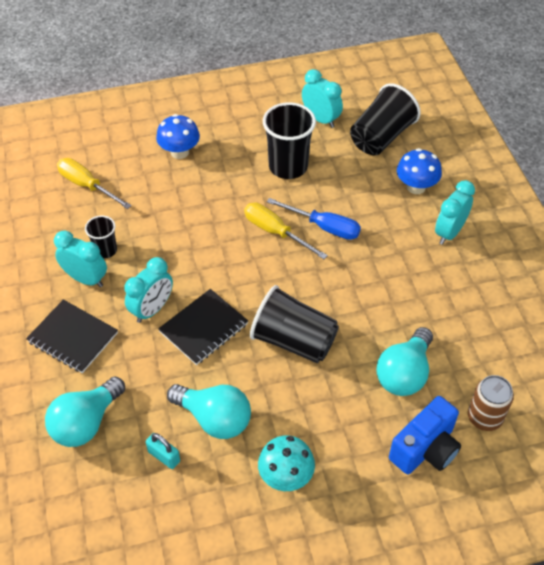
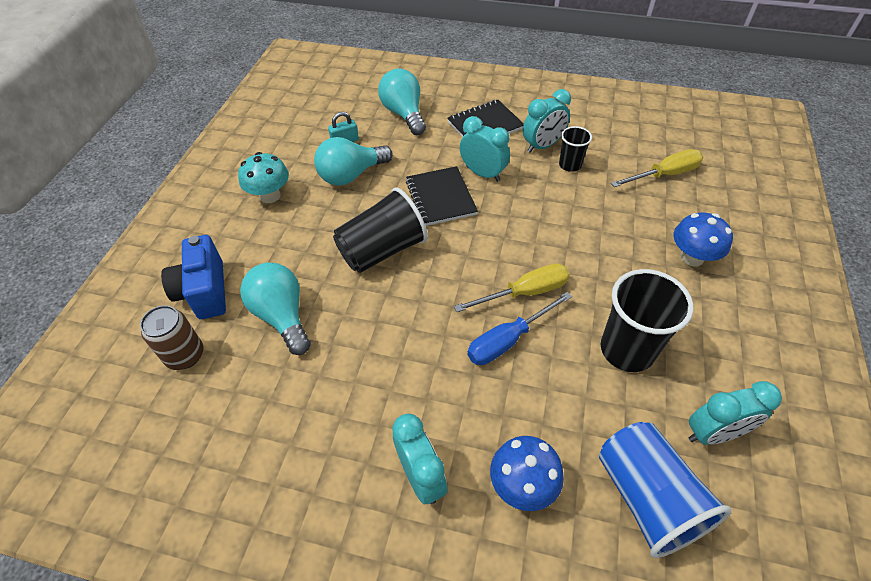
camera: 120 degrees right, 0 degrees up
(152, 309) = (483, 173): turquoise clock -> turquoise clock turned 150 degrees clockwise
(381, 137) = (646, 498): black cup -> blue cup

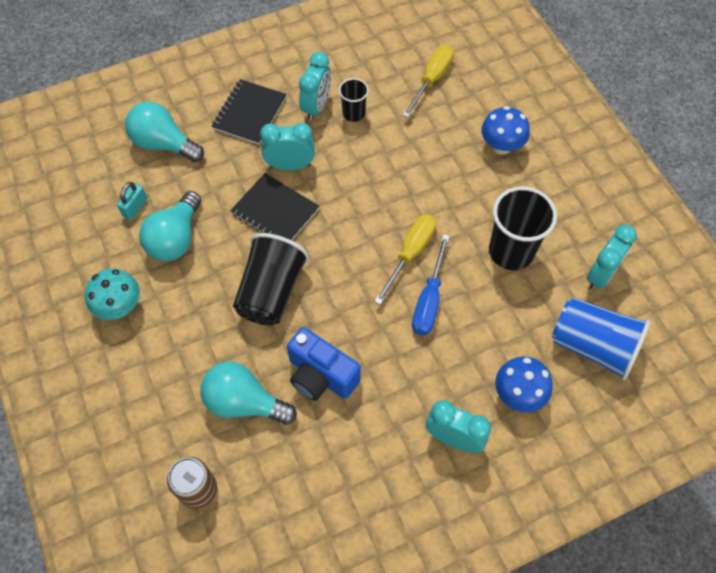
camera: 40 degrees left, 10 degrees up
(204, 291) = (156, 430): blue camera -> blue camera (321, 376)

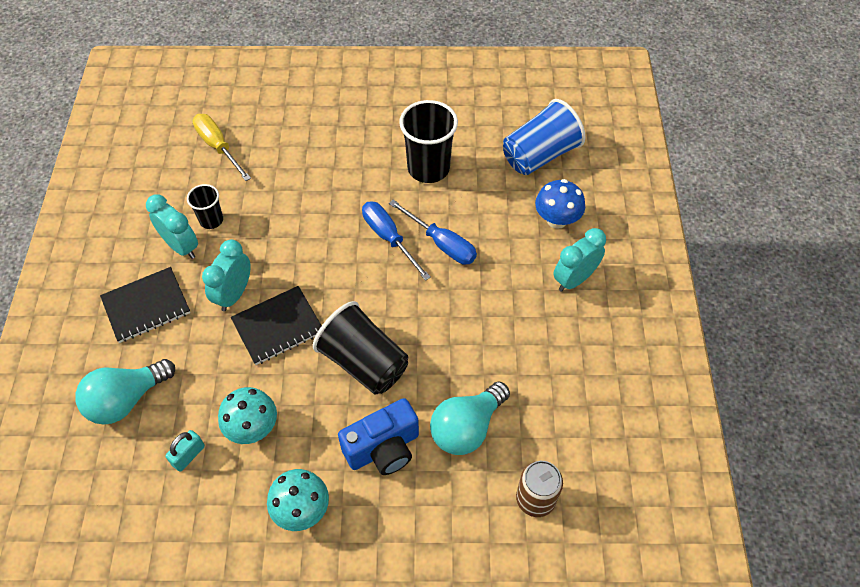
camera: 65 degrees left, 5 degrees down
(135, 207) = (188, 455): turquoise padlock -> turquoise padlock turned 75 degrees clockwise
(175, 238) = (253, 428): turquoise light bulb -> turquoise mushroom
(249, 113) = (146, 306): black notebook -> black notebook turned 75 degrees counterclockwise
(321, 376) = (471, 354): blue camera -> blue camera (383, 449)
(410, 254) = (389, 238): yellow screwdriver -> blue screwdriver
(501, 146) = (323, 129): blue mushroom -> none
(600, 275) = (482, 122): turquoise clock -> none

